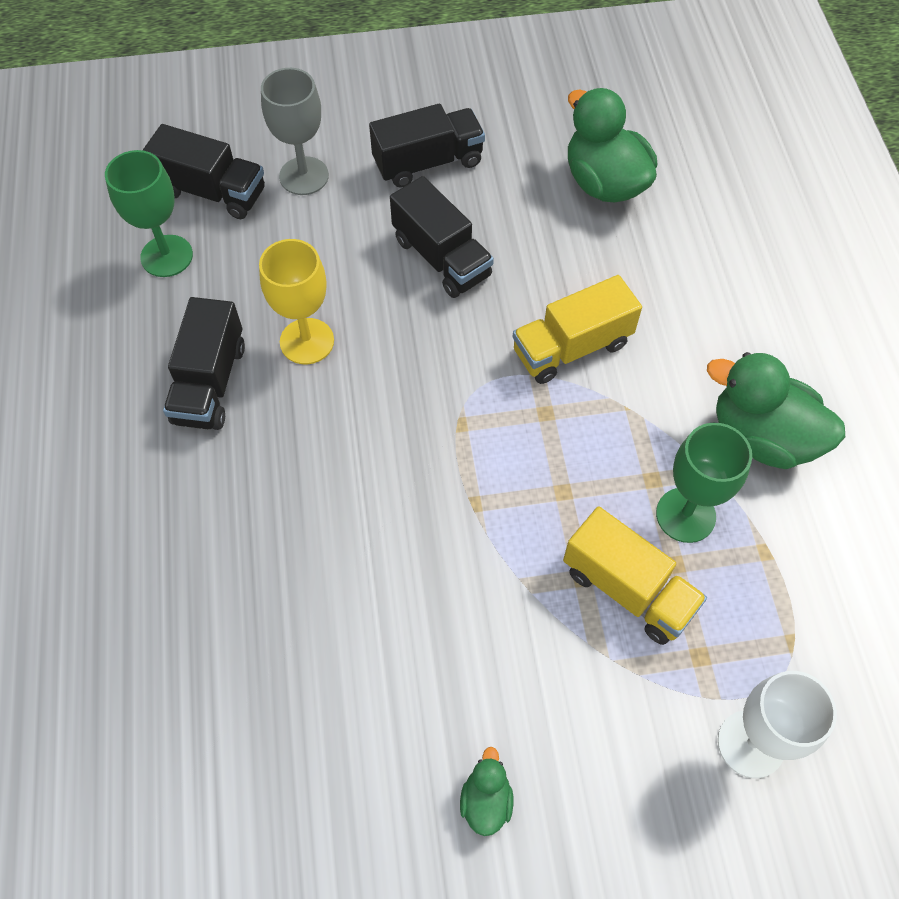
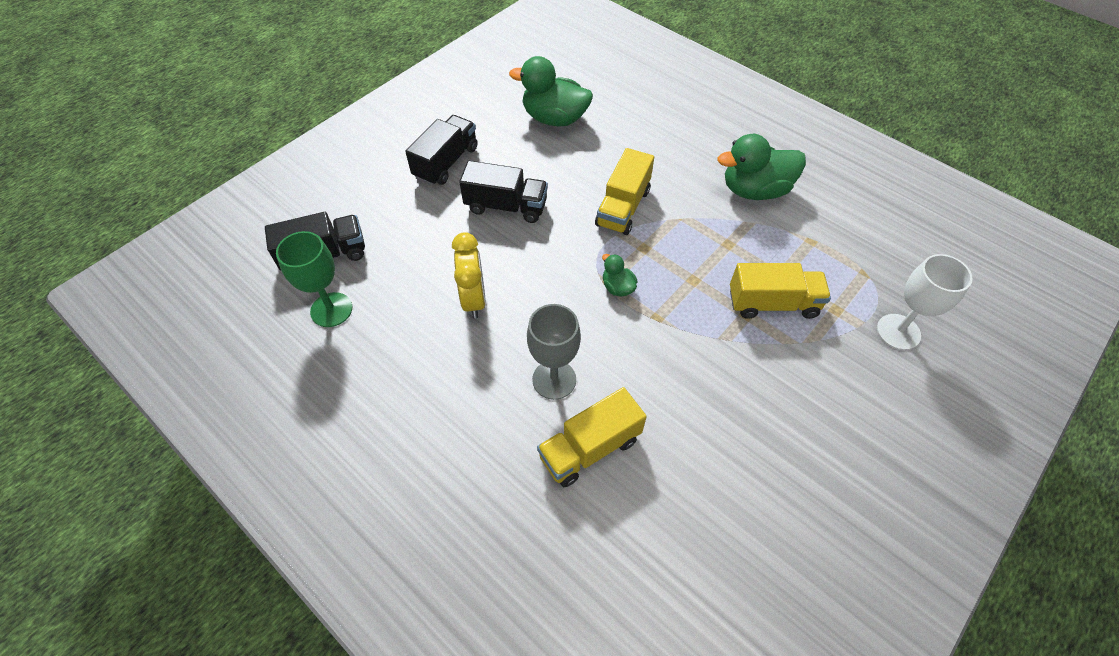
camera: 40 degrees left, 5 degrees down
(210, 383) = (437, 362): black truck -> none
(263, 585) = (590, 448): none -> yellow truck
(304, 176) = (376, 212): grey goblet -> grey goblet (554, 379)
(307, 341) = (474, 299): yellow goblet -> yellow clock
(486, 800) = (820, 460): green duck -> green duck (617, 287)
(685, 515) = (760, 249): green goblet -> none

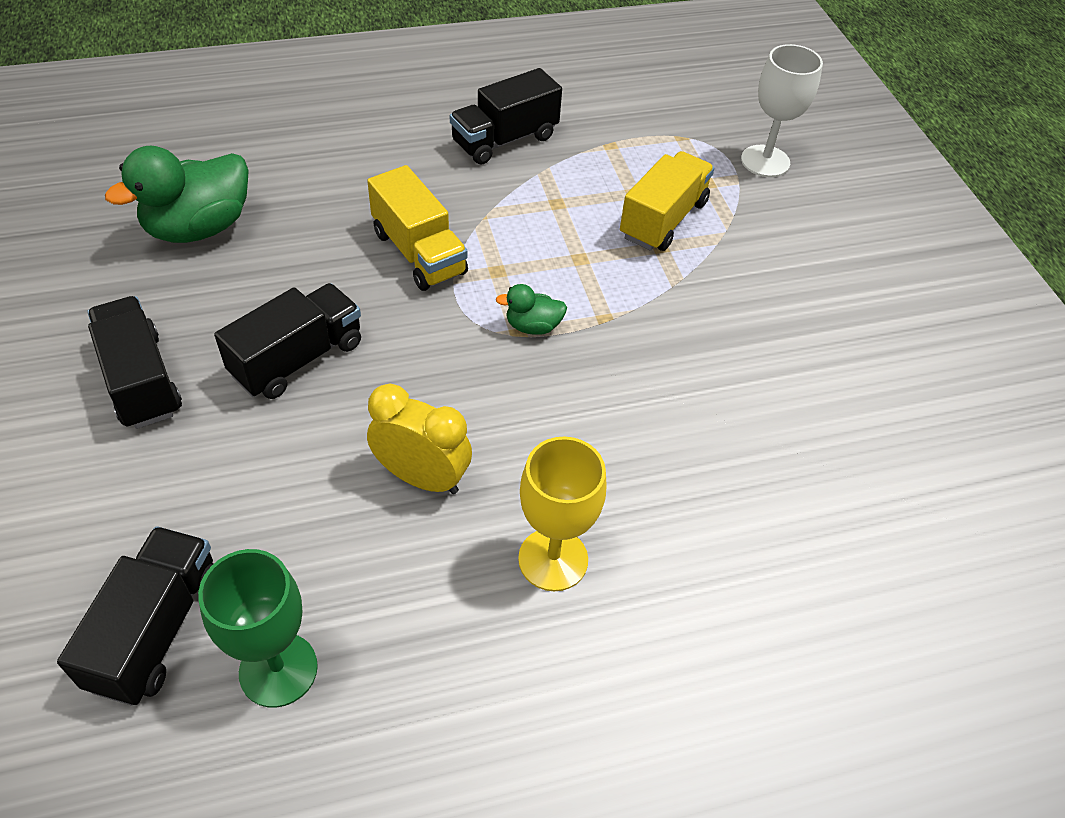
camera: 60 degrees left, 5 degrees down
(465, 385) = (553, 559): none -> yellow goblet
(554, 379) = (616, 460): grey goblet -> none
(590, 448) = (734, 479): yellow truck -> none
(754, 190) = (504, 140): green duck -> black truck

